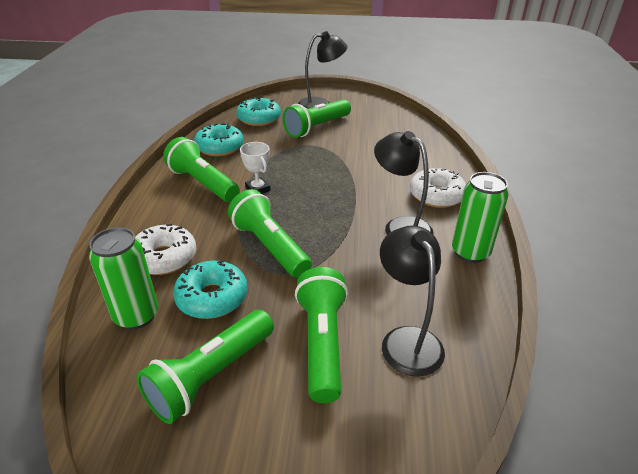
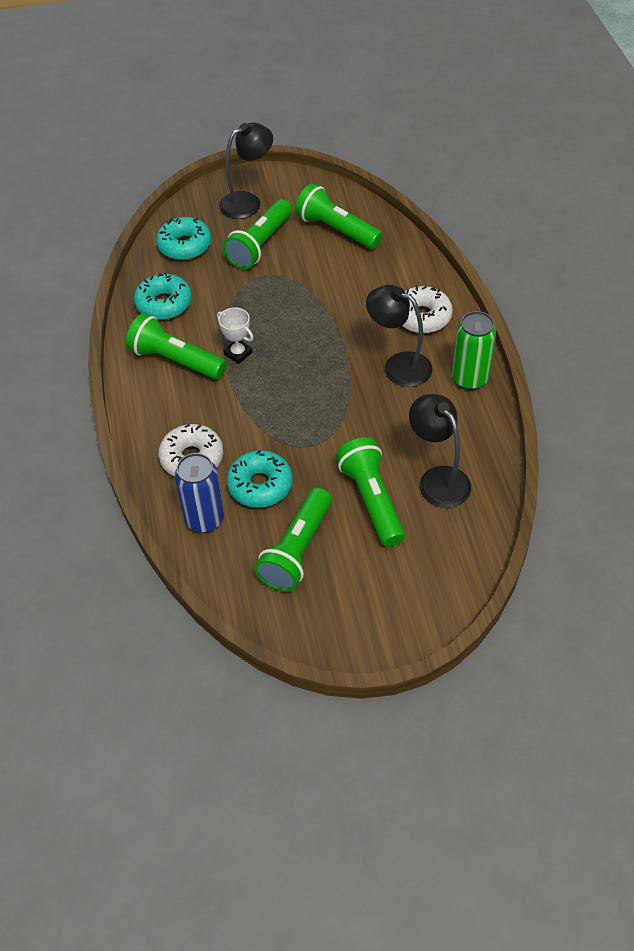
camera: 15 degrees left, 15 degrees up
(136, 316) = (204, 519): green can -> blue can
(270, 246) = (285, 420): green flashlight -> green flashlight (336, 230)

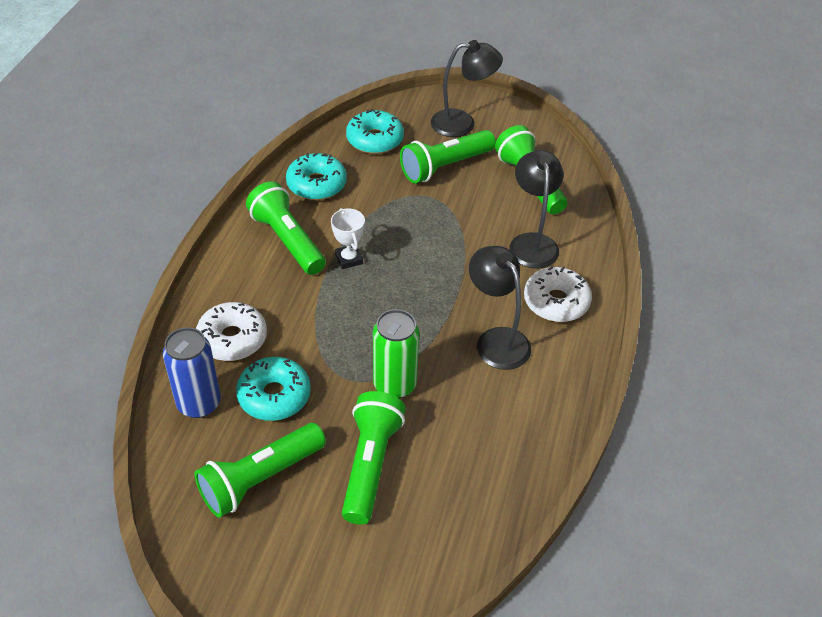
camera: 25 degrees right, 5 degrees down
(438, 479) = (453, 476): black lamp -> black lamp (532, 242)
(469, 379) = (561, 387): green can -> green can (394, 385)

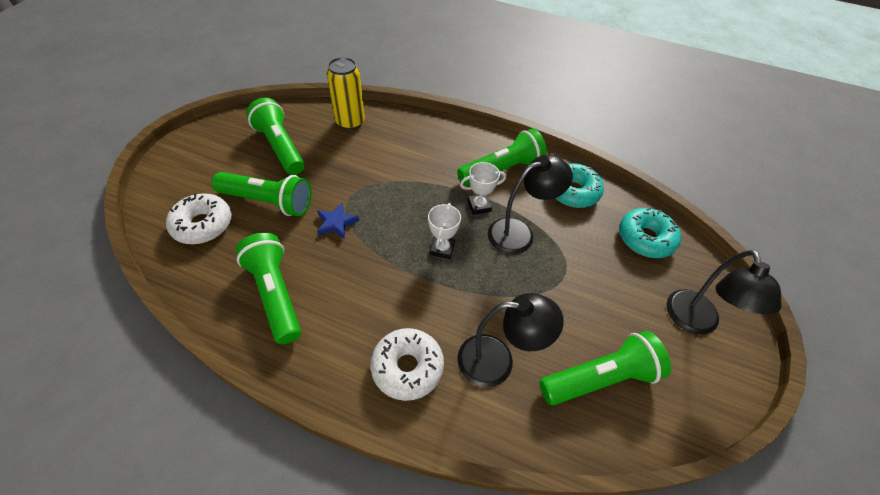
camera: 95 degrees right, 5 degrees up
(199, 403) = (350, 122): blue can -> yellow can
(232, 339) = (403, 138): white donut -> white donut (203, 225)
(274, 396) = (346, 156): turquoise donut -> none
(394, 385) = (336, 223): green can -> blue star
(415, 287) = (442, 249): none -> white trophy
(445, 166) = (614, 294): green flashlight -> green flashlight (276, 294)
(496, 340) = (367, 303): black lamp -> black lamp (519, 233)

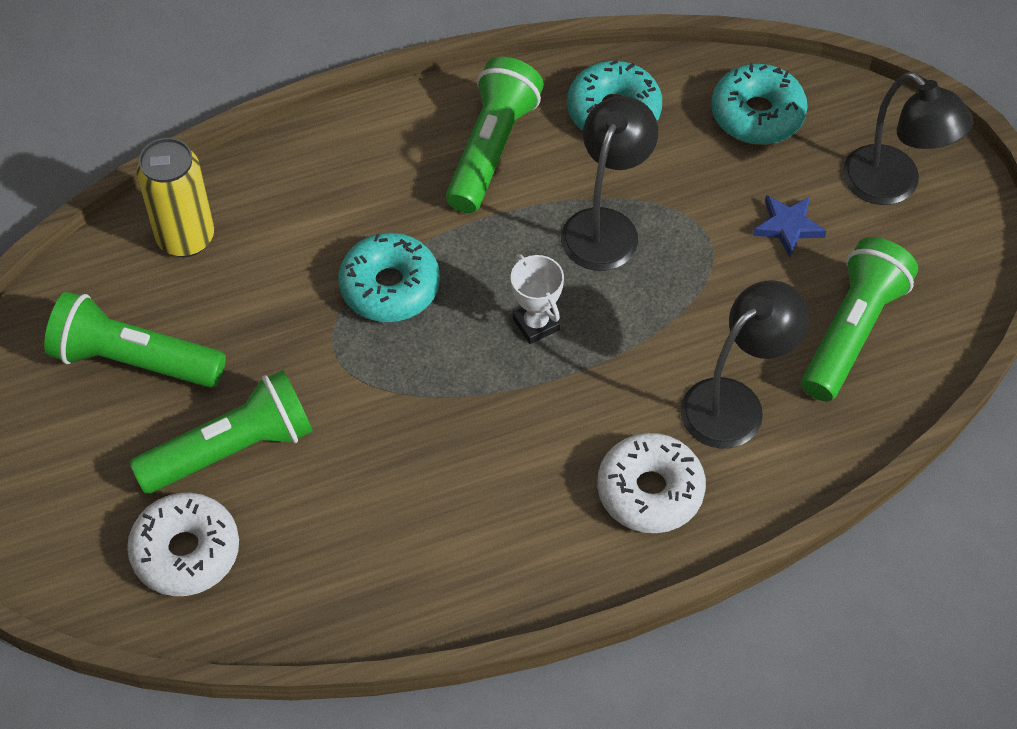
camera: 40 degrees left, 5 degrees up
(276, 294) = (403, 546): green flashlight -> none
(336, 223) = (363, 400): blue star -> blue star (788, 227)
(400, 190) = (390, 287): none -> turquoise donut
(479, 206) = (518, 228): white trophy -> none

